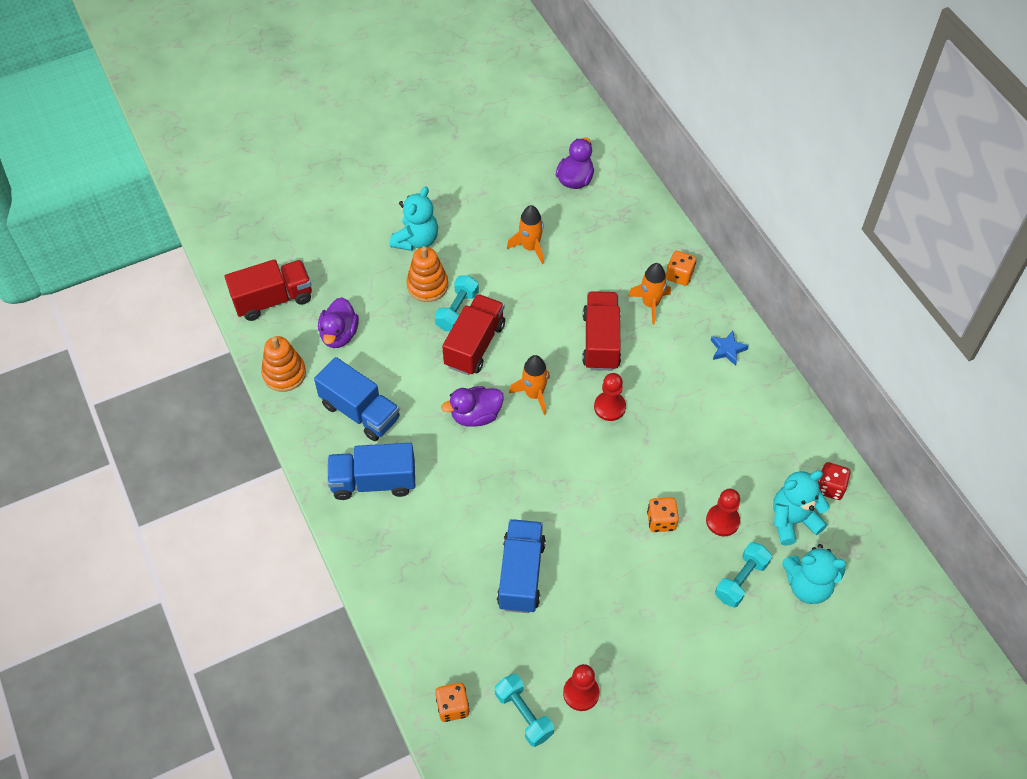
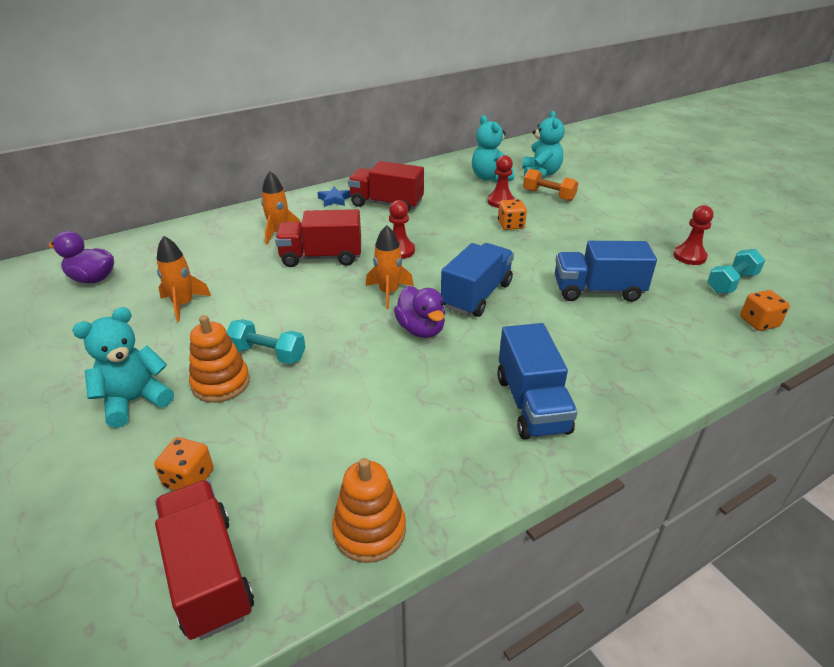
camera: 95 degrees left, 20 degrees down
(339, 335) = (295, 468): purple duck -> none
(360, 412) = (429, 429): blue truck -> blue truck (477, 295)
(416, 240) = (134, 401): turquoise teddy bear -> turquoise teddy bear turned 60 degrees counterclockwise
(475, 345) = (322, 336): red truck -> red truck (386, 204)
(679, 275) = (248, 220): orange dice -> orange dice (189, 479)
(741, 580) = (548, 195): turquoise dumbbell -> orange dumbbell
(830, 487) = (458, 166): red dice -> none

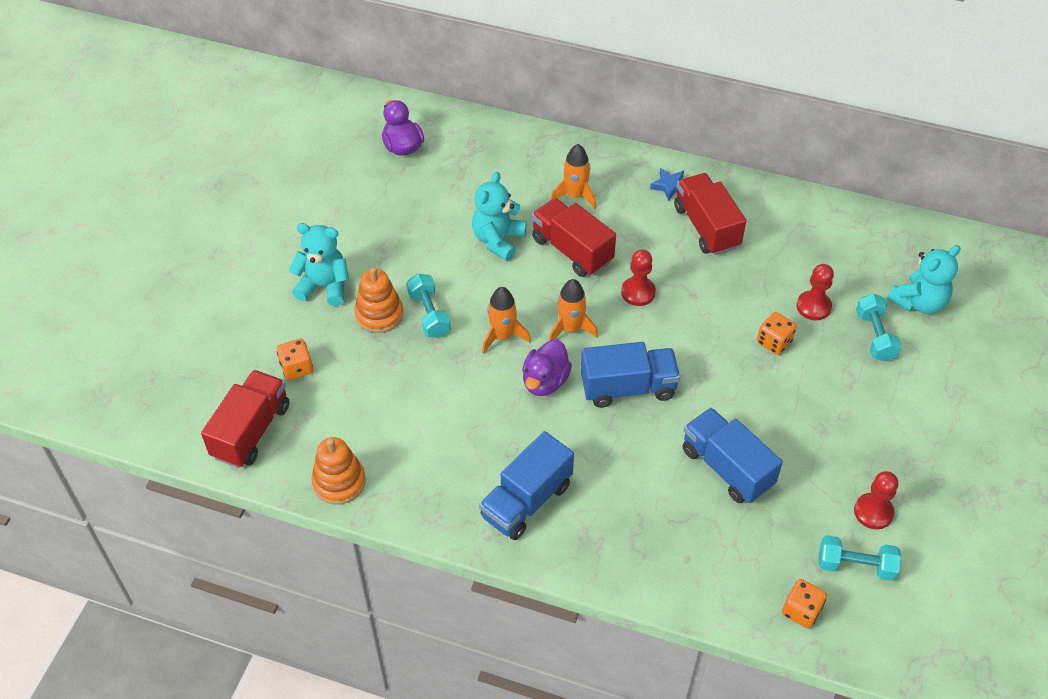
camera: 50 degrees right, 15 degrees up
(183, 304) = (429, 223): orange rocket -> orange rocket (502, 336)
(490, 178) = (856, 267): turquoise teddy bear -> turquoise teddy bear (498, 240)
(548, 195) = (875, 336): orange dumbbell -> turquoise dumbbell

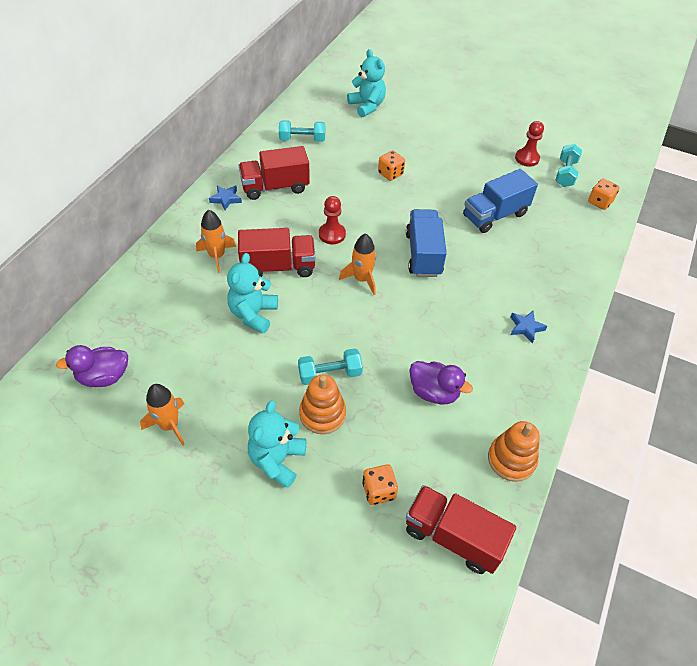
camera: 85 degrees left, 0 degrees up
(498, 240) = (253, 314): turquoise teddy bear -> turquoise teddy bear turned 75 degrees clockwise
(502, 336) = (363, 324): orange rocket -> orange rocket (169, 425)
(526, 501) = (525, 328): blue truck -> blue star
(545, 381) = (413, 302): purple duck -> purple duck (434, 392)
(572, 250) = (278, 267): red truck -> red truck turned 150 degrees counterclockwise
(813, 306) = (362, 150): red pawn -> none
(875, 336) = (391, 129): turquoise dumbbell -> turquoise dumbbell (302, 139)

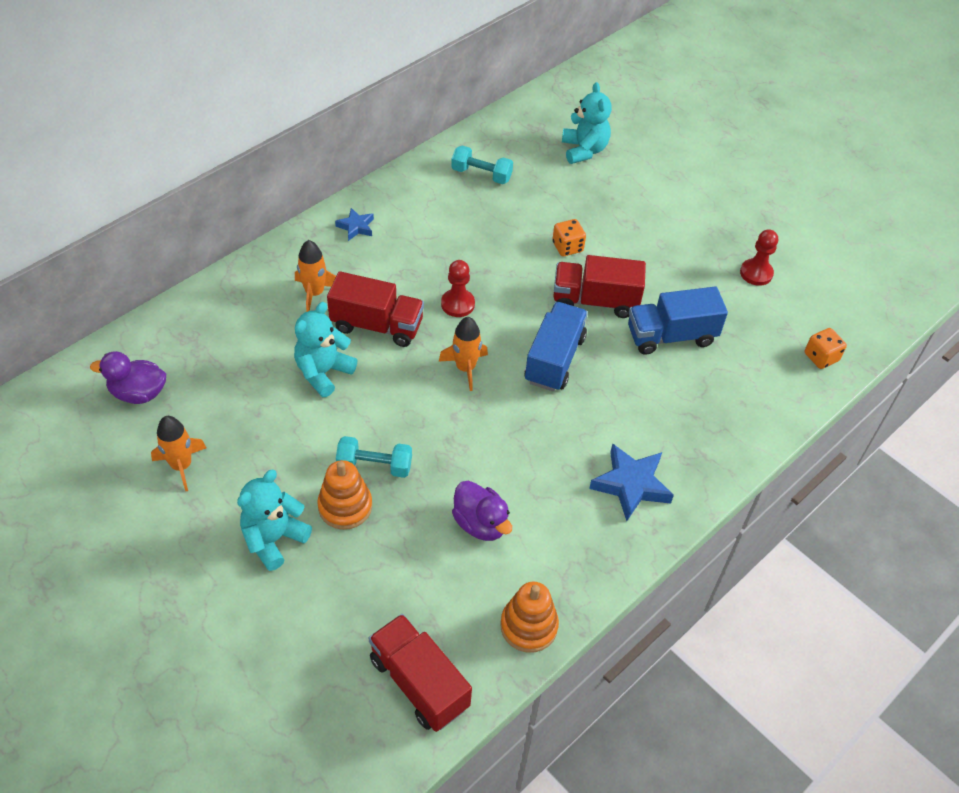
camera: 20 degrees right, 0 degrees up
(275, 187) = (420, 227): red truck -> red truck (595, 301)
(378, 491) = (364, 607): orange dice -> none
(525, 328) = (631, 484): blue star -> blue star, size x1.76
(565, 173) = (797, 307): turquoise dumbbell -> none

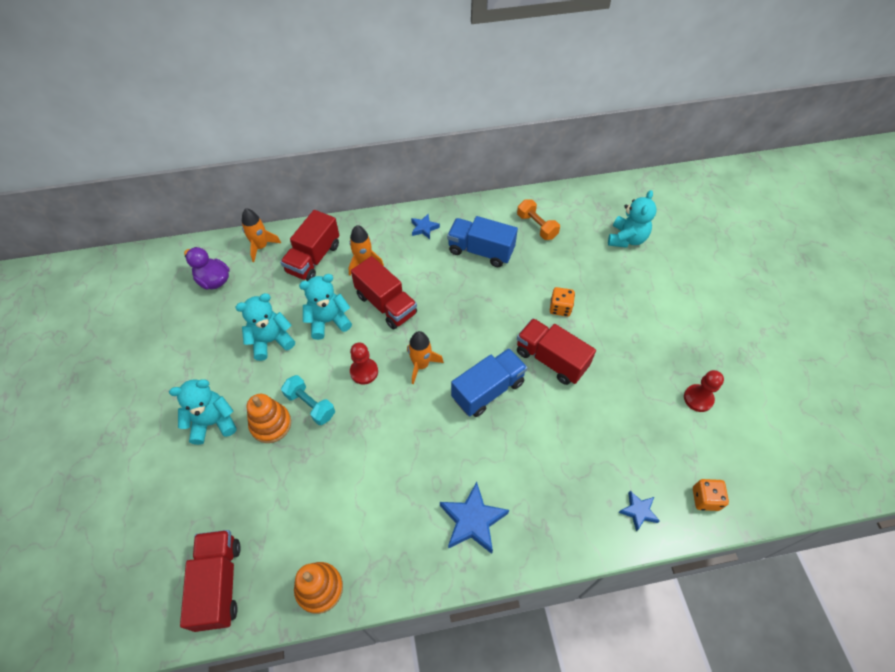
camera: 35 degrees right, 5 degrees up
(181, 466) = (200, 342): orange rocket -> orange rocket (261, 247)
(248, 314) = (313, 258): none -> red truck
(271, 424) = (271, 341): none -> turquoise teddy bear
(457, 304) = (450, 315): red pawn -> red pawn (364, 372)
(480, 523) = (345, 488): purple duck -> none
(481, 174) = (536, 226): turquoise dumbbell -> orange dumbbell
(671, 336) = (590, 416): blue truck -> blue truck (481, 251)
(773, 397) = (638, 511): none -> blue star

